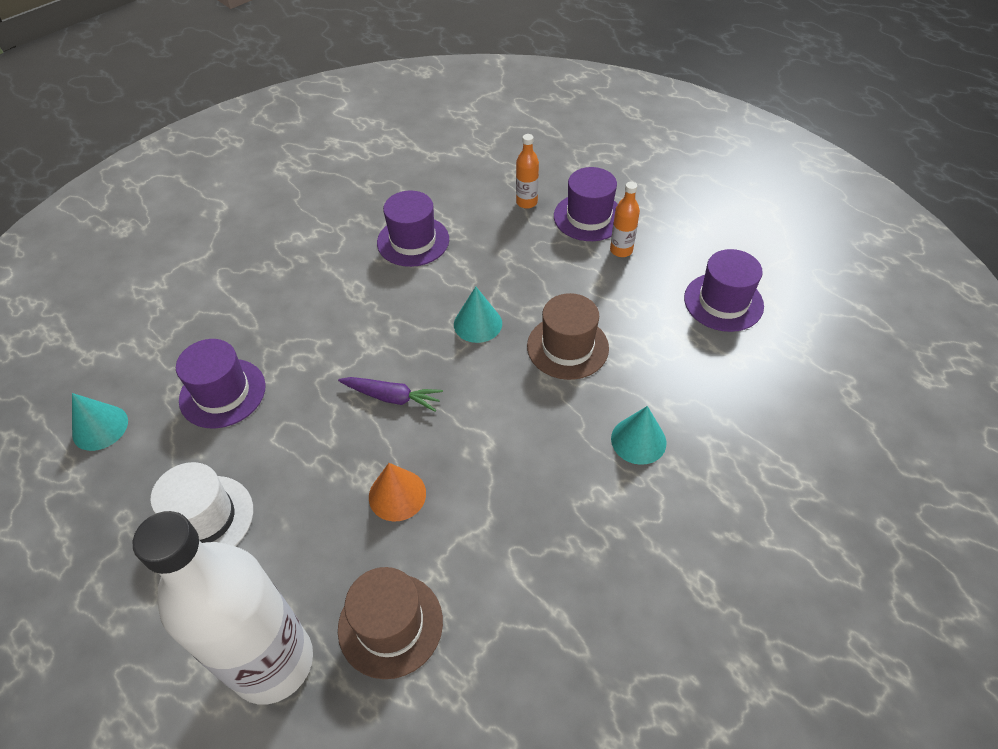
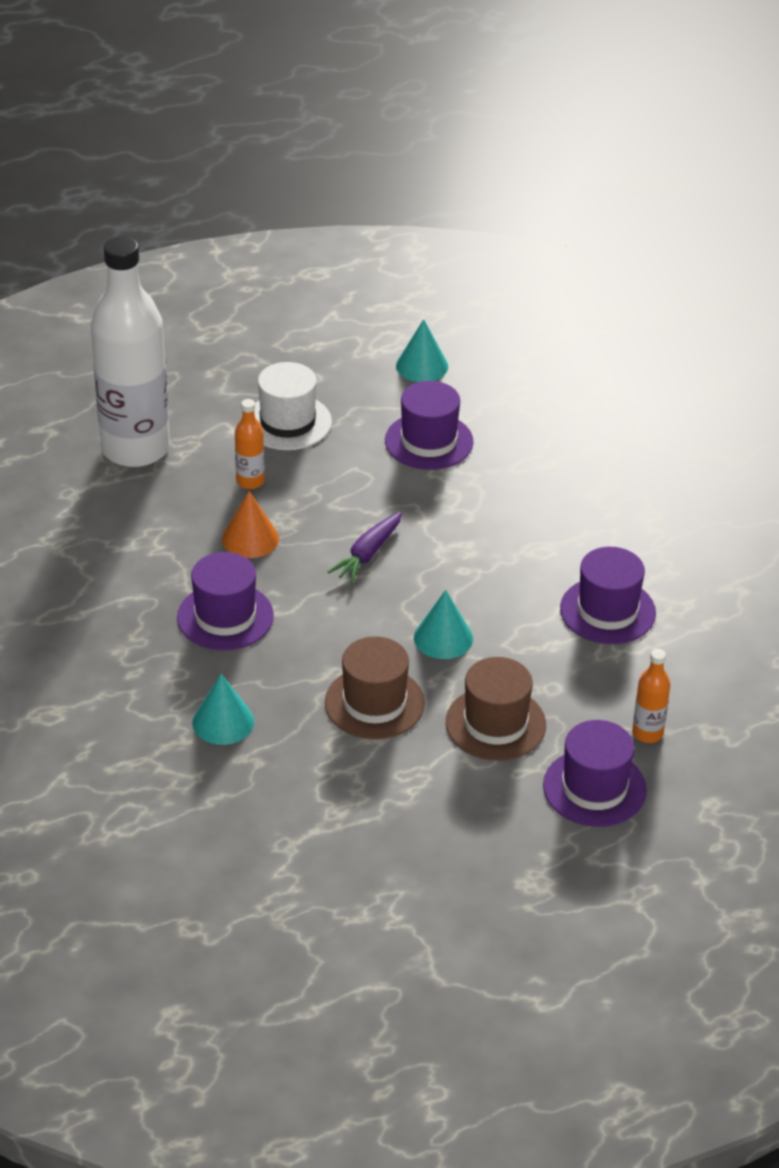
camera: 105 degrees right, 10 degrees down
(390, 624) = (128, 515): brown hat -> brown hat (495, 723)
(621, 250) = (516, 800): orange bottle -> orange bottle (250, 481)
(723, 302) = (382, 869): purple hat -> purple hat (225, 616)

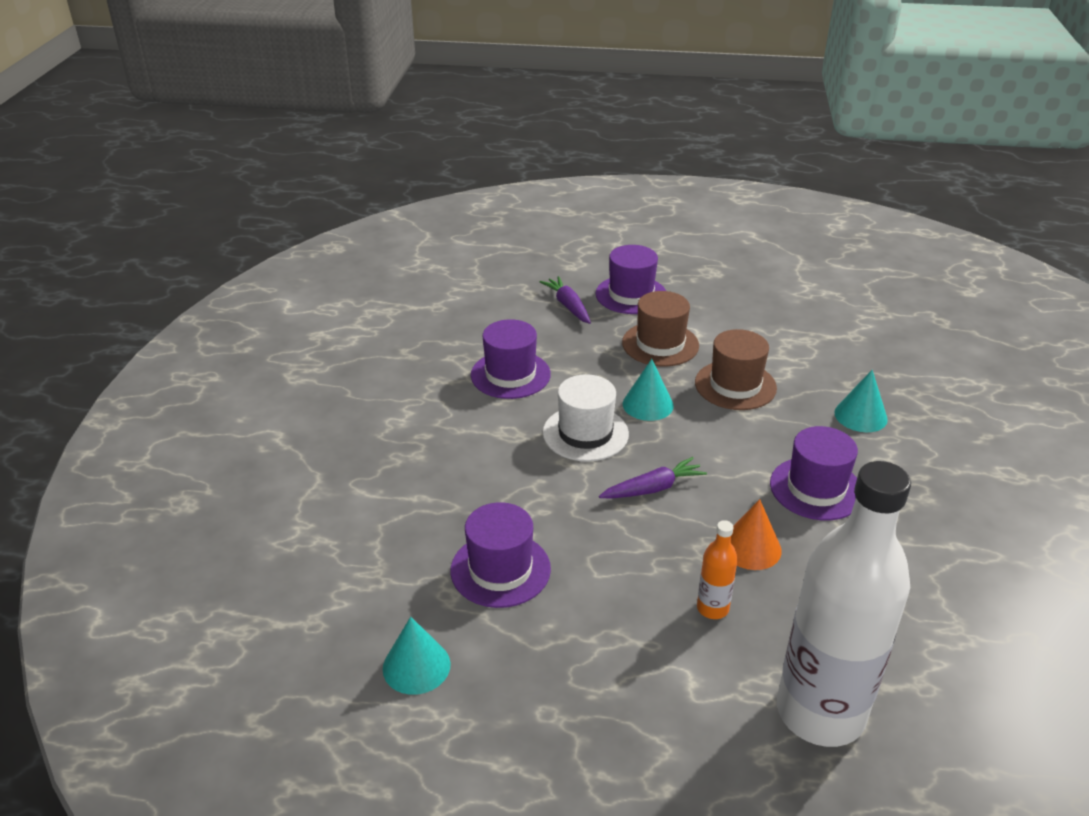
camera: 145 degrees left, 5 degrees down
(287, 422) = (623, 663): white hat -> white hat (585, 433)
(647, 733) = (568, 306): orange bottle -> purple carrot

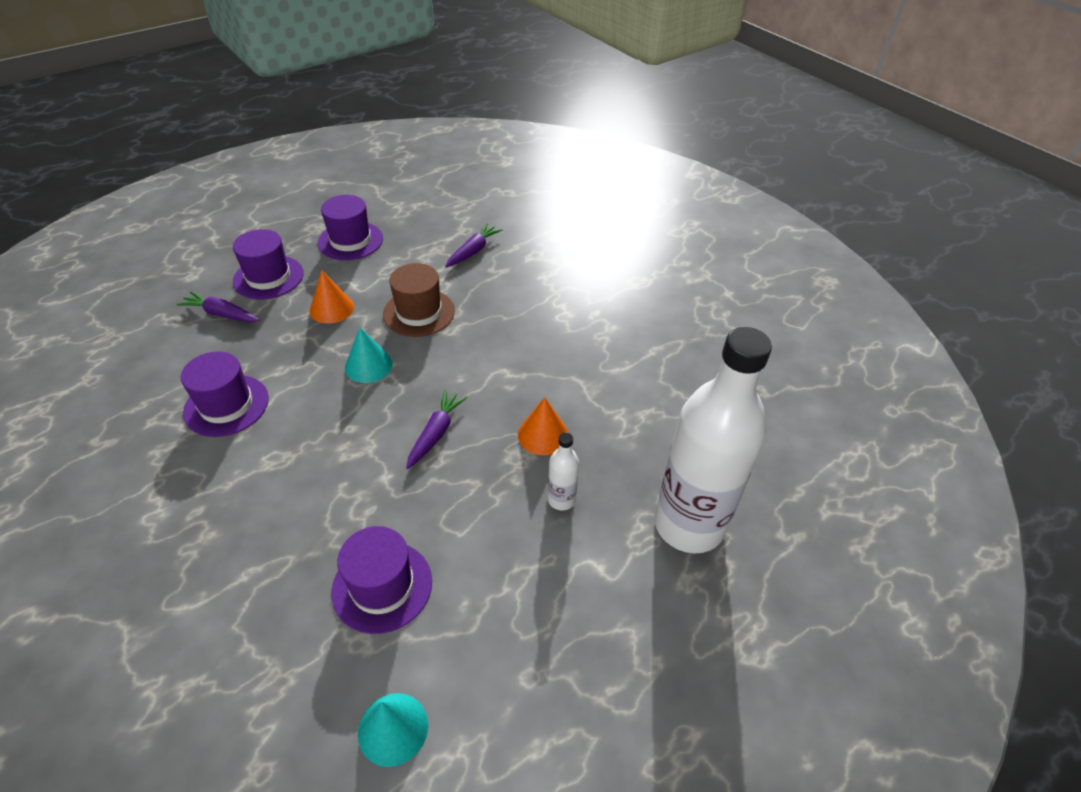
camera: 45 degrees left, 10 degrees up
(585, 433) = (341, 420): white hat -> none
(660, 344) = (331, 308): brown hat -> orange cone
(712, 608) = (561, 500): orange bottle -> white bottle
(816, 488) = (542, 362): purple hat -> purple hat (350, 241)
(844, 358) = (473, 251): none -> purple carrot
(860, 416) = (521, 289): turquoise cone -> none

